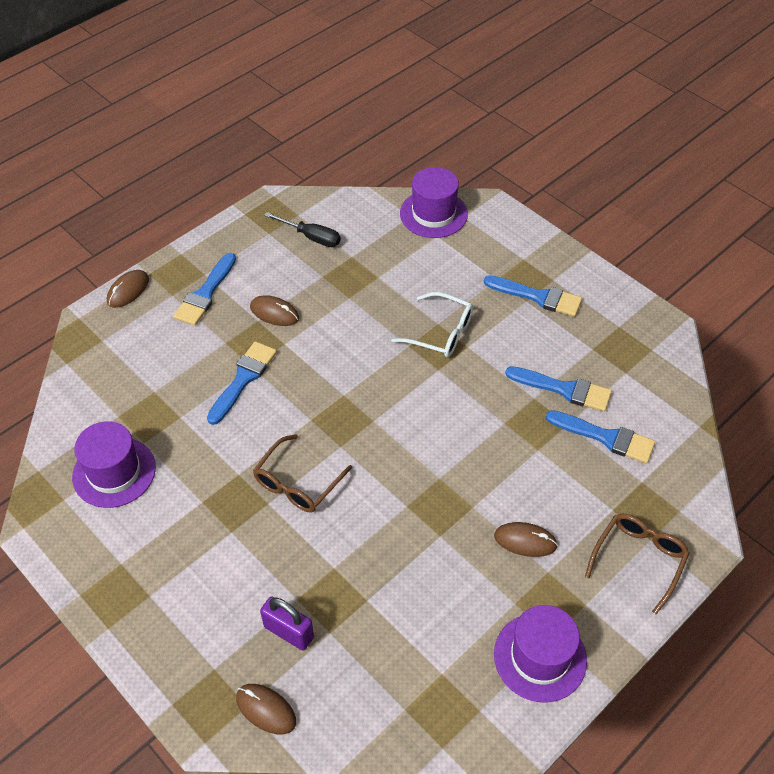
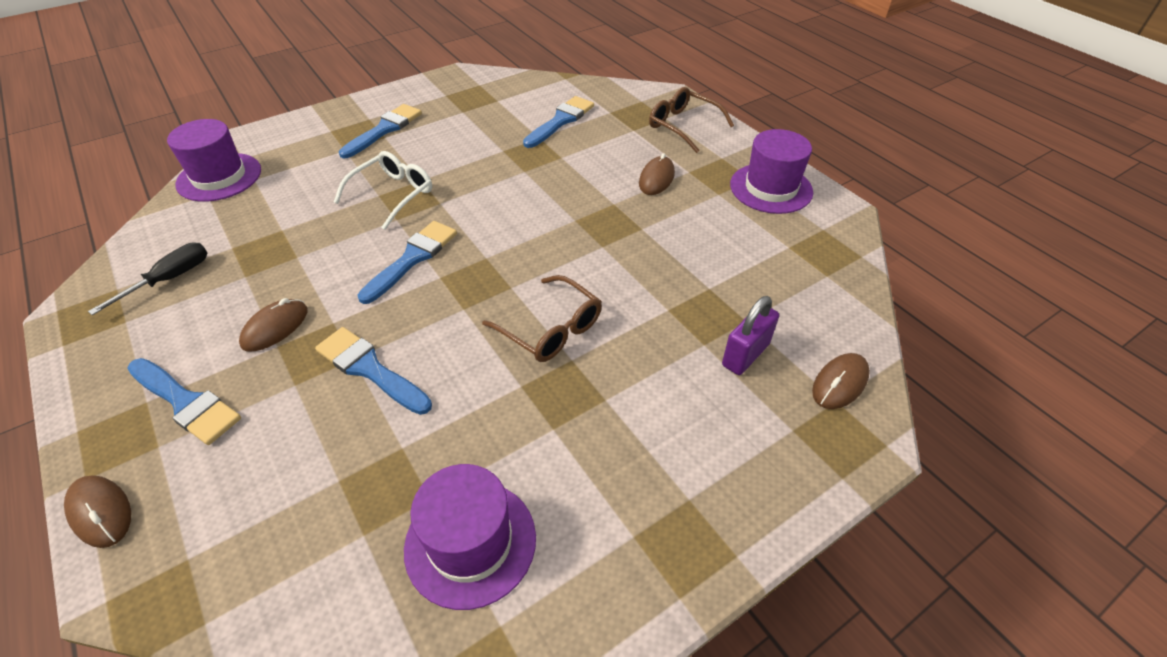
camera: 80 degrees left, 5 degrees down
(564, 389) = (501, 133): blue brush -> blue brush (412, 258)

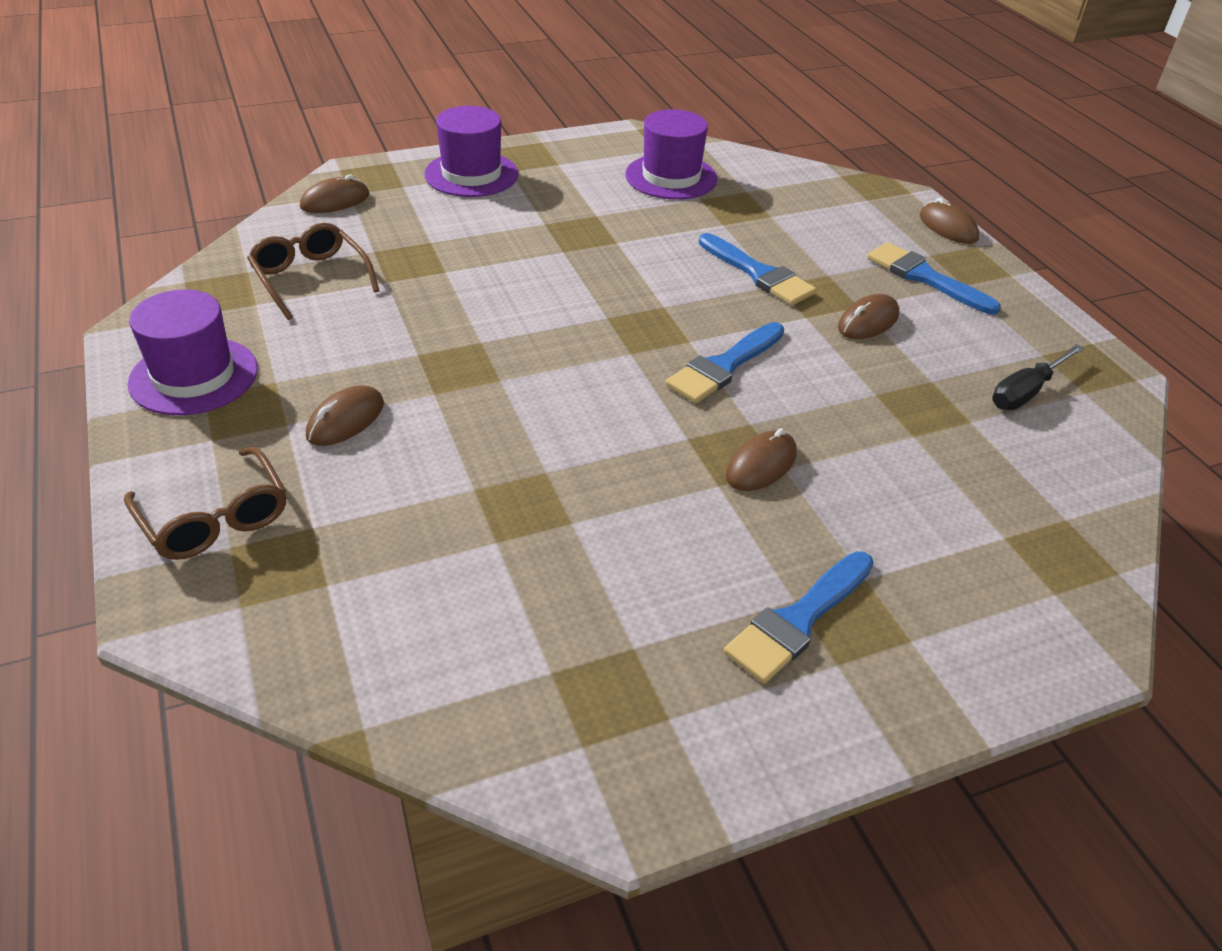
camera: 170 degrees left, 5 degrees down
(219, 177) = (1069, 553): purple hat -> purple hat (471, 174)
(393, 194) = (761, 465): white glasses -> brown mouse
(551, 329) = (575, 275): brown glasses -> brown glasses (310, 278)
(561, 121) = (438, 577): blue brush -> none
(745, 355) = (399, 229): purple padlock -> none

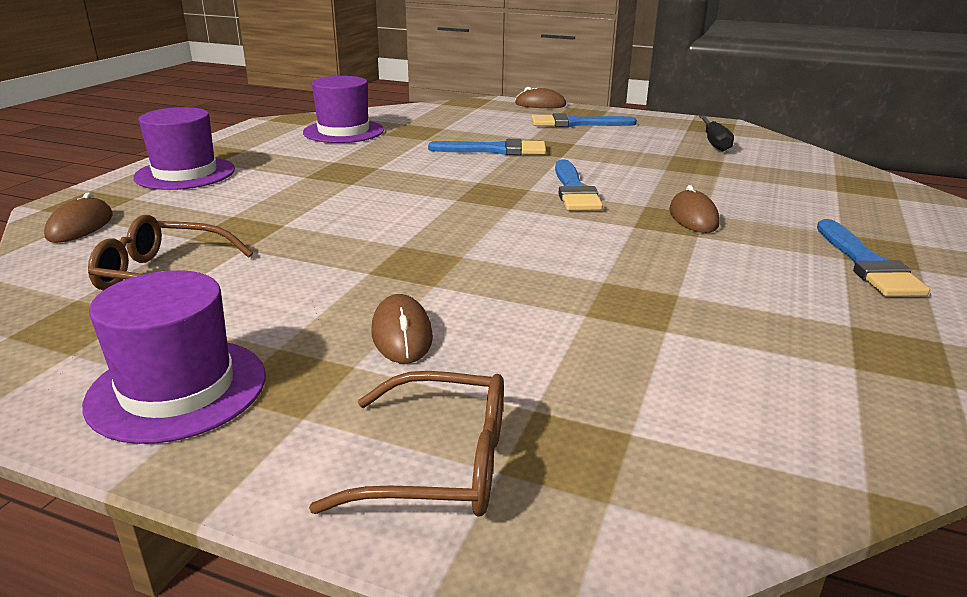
camera: 45 degrees left, 15 degrees down
(868, 321) = (593, 146): brown mouse -> none

